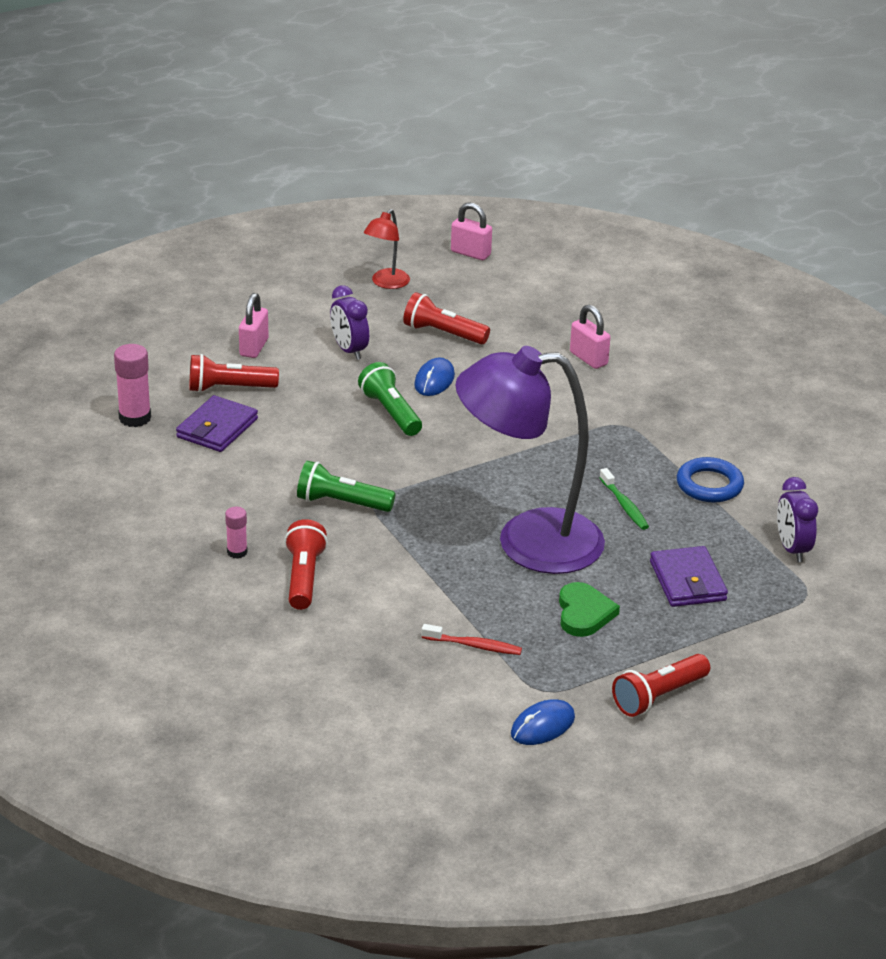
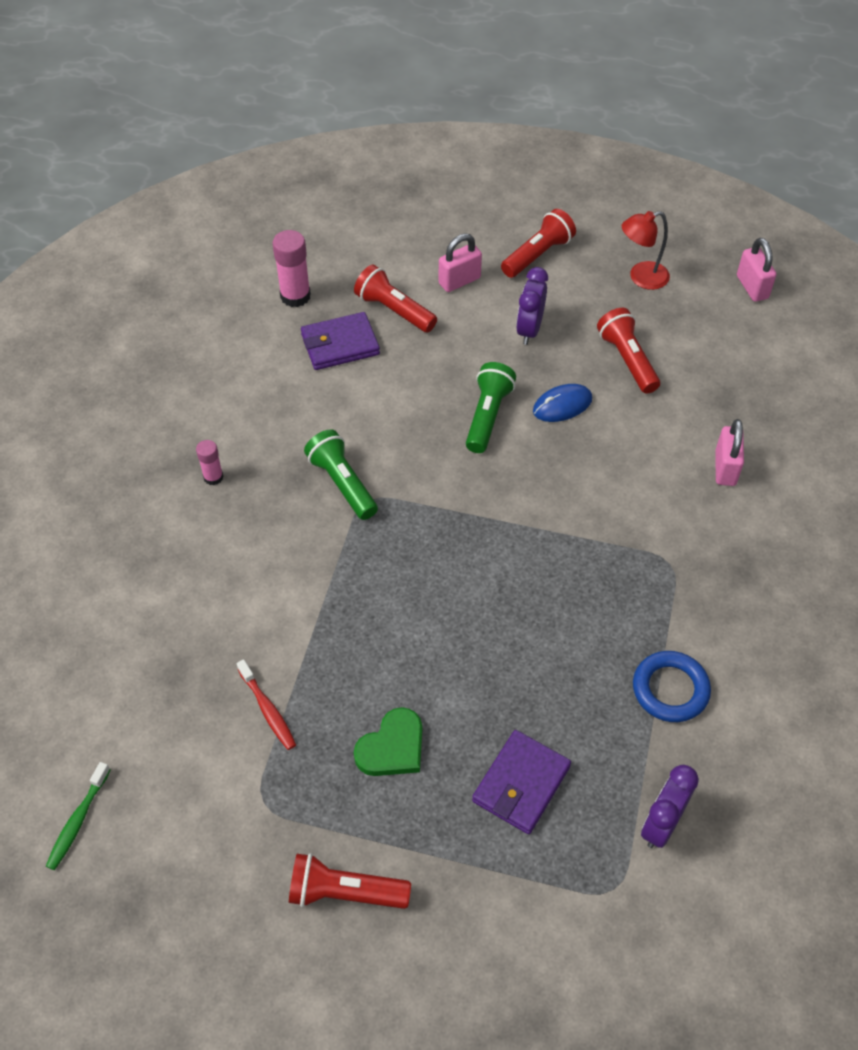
camera: 45 degrees right, 20 degrees up
(304, 577) = (229, 538): red flashlight -> red flashlight (538, 255)
(527, 542) = (437, 633): purple lamp -> none
(542, 726) = (219, 840): blue mouse -> none
(624, 505) = (565, 655): green toothbrush -> green toothbrush (77, 821)

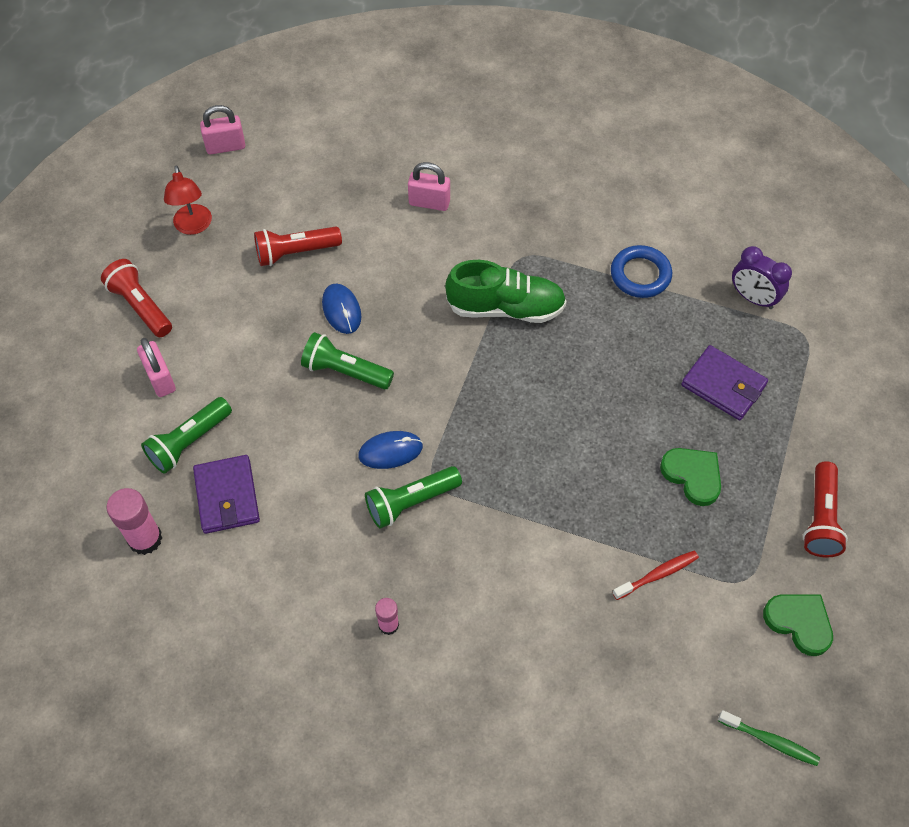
camera: 85 degrees left, 5 degrees up
(211, 859) = (799, 622): none -> green heart
(394, 310) = (189, 442): red flashlight -> green flashlight
(398, 462) = (390, 451): none -> blue mouse
(529, 330) = (242, 325): purple clock -> none
(593, 550) = (506, 308): none -> green shoe

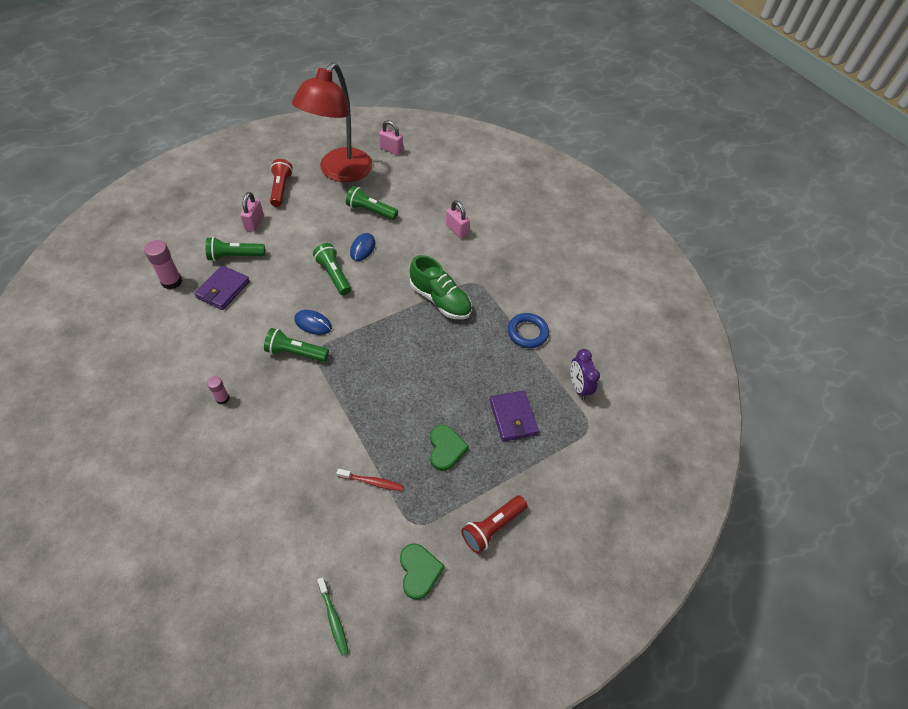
camera: 35 degrees right, 5 degrees down
(193, 226) = (340, 172): red lamp -> red lamp, size x2.32
(295, 252) = (370, 211): red flashlight -> green flashlight

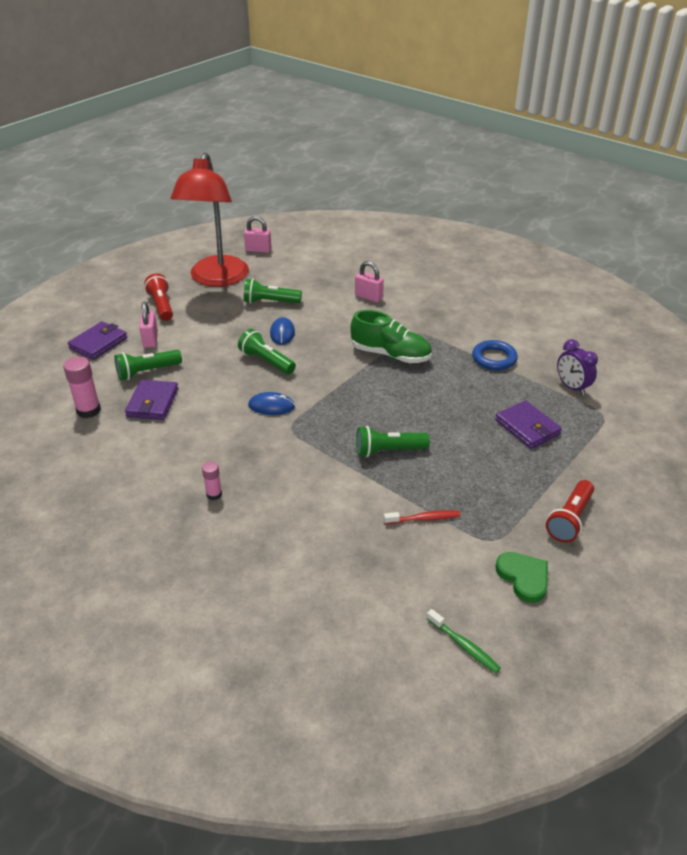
camera: 15 degrees left, 15 degrees down
(212, 214) = (98, 343): none -> purple wallet
(295, 352) = (269, 434): green flashlight -> green flashlight (388, 451)
(446, 449) = (479, 470): green heart -> none

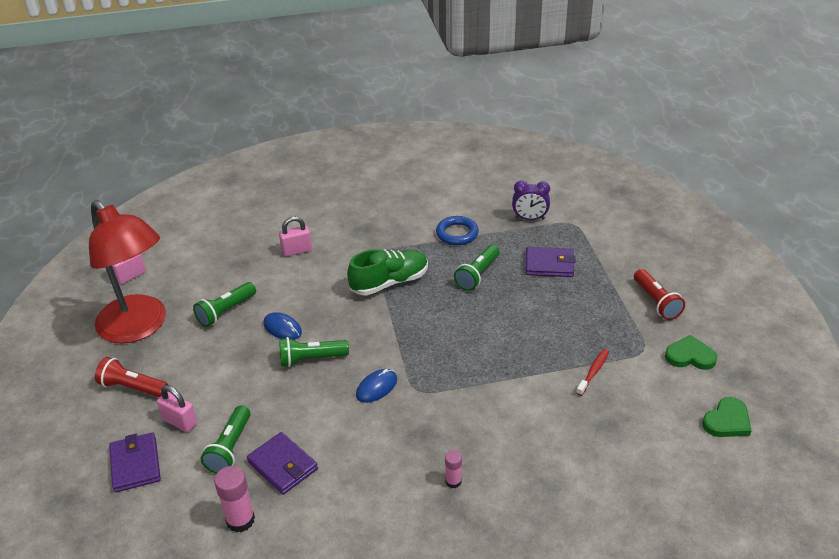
camera: 50 degrees left, 0 degrees up
(388, 451) = (503, 349): green flashlight -> green flashlight (477, 275)
(464, 646) = (727, 421): green toothbrush -> green heart

